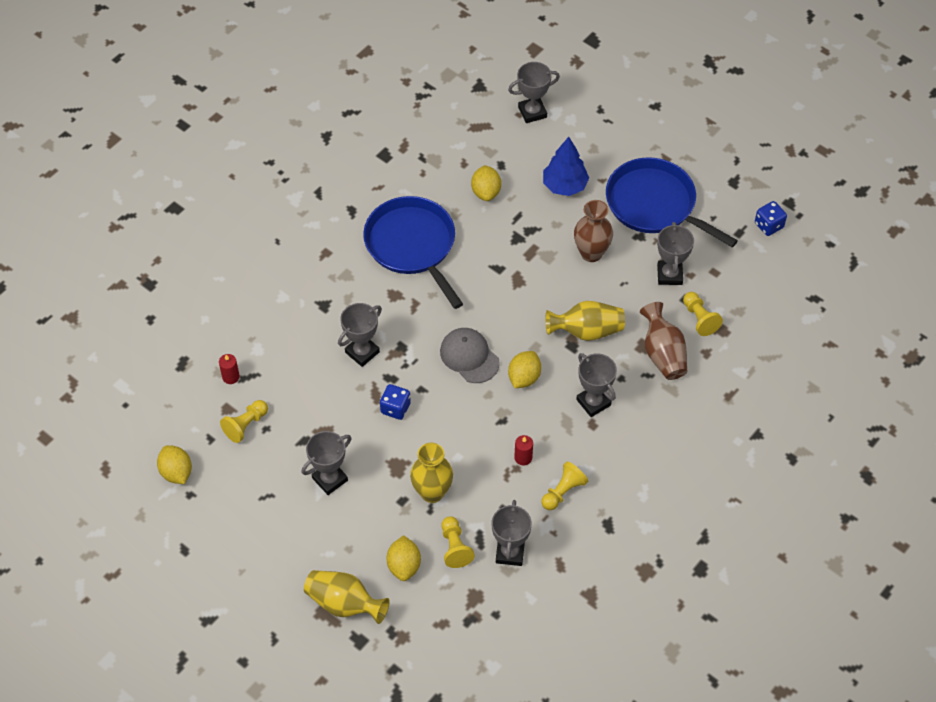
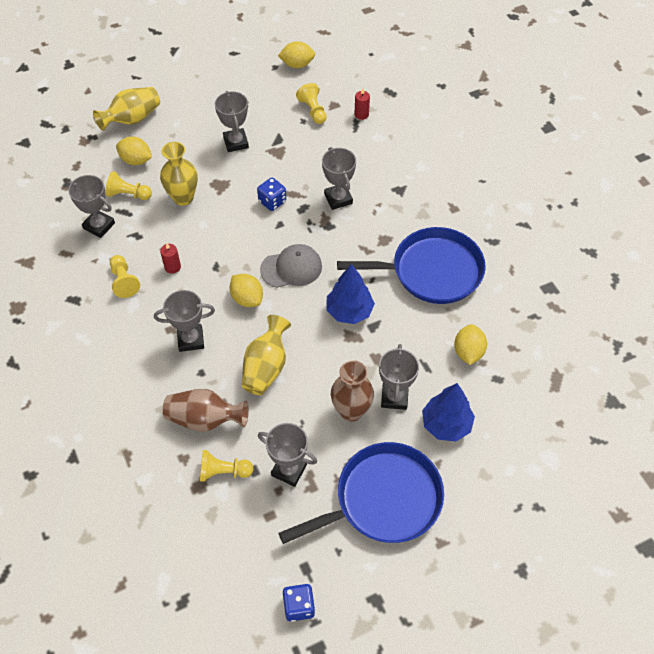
camera: 115 degrees right, 0 degrees up
(486, 192) = (468, 352): yellow lemon -> yellow lemon turned 75 degrees clockwise
(492, 292) = (349, 311): none -> blue tree
(532, 112) = (558, 437): grey trophy -> grey trophy (394, 397)

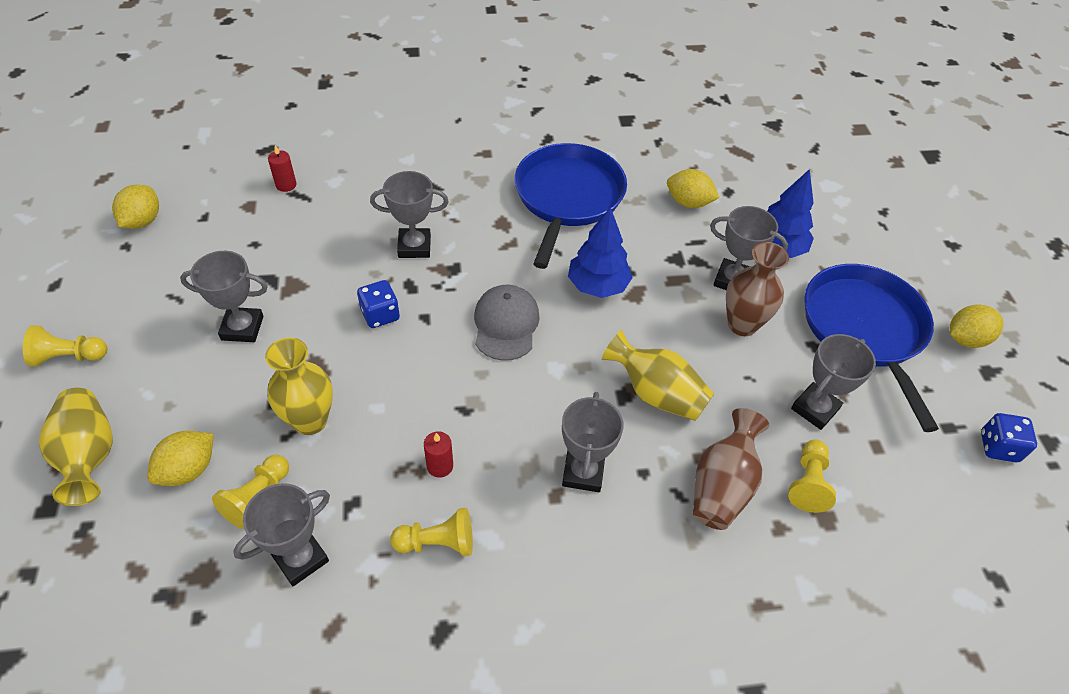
camera: 75 degrees left, 5 degrees down
(247, 298) = (536, 386): yellow lemon -> yellow lemon (965, 339)
(313, 110) = (243, 229): yellow pawn -> yellow pawn (69, 357)

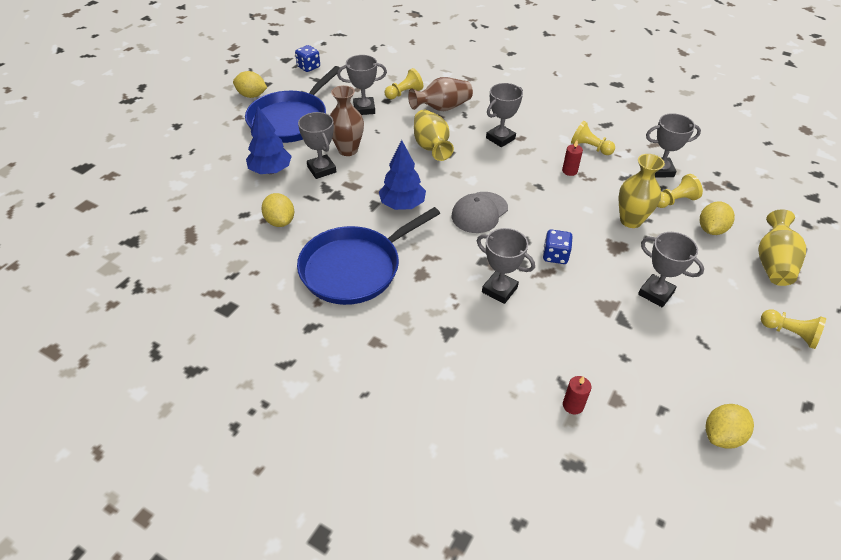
camera: 140 degrees left, 5 degrees down
(189, 470) = (711, 229): yellow lemon -> yellow lemon turned 45 degrees counterclockwise

